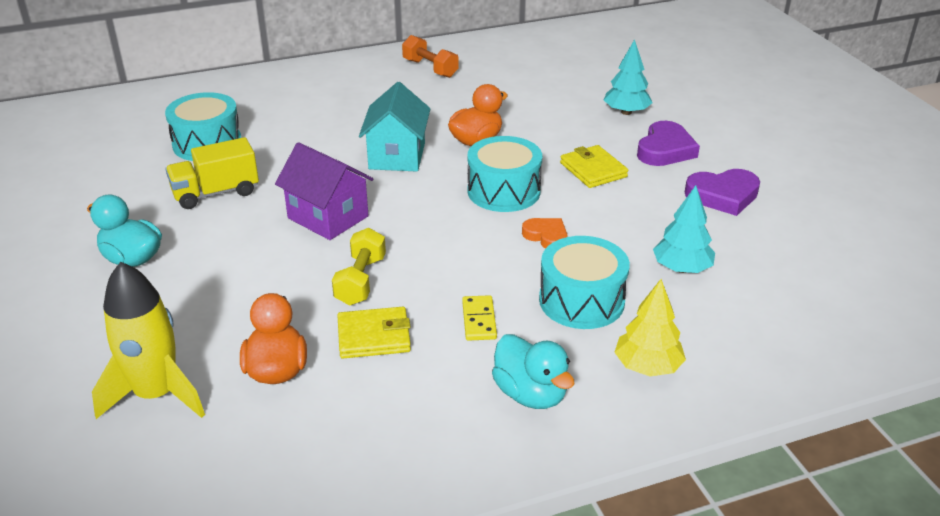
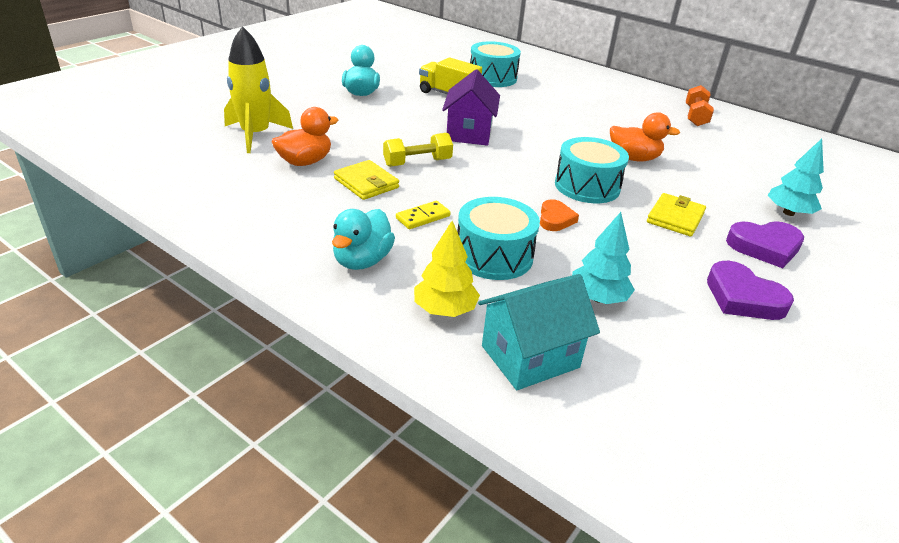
camera: 55 degrees right, 0 degrees up
(397, 156) = (569, 135): turquoise house -> turquoise house (530, 357)

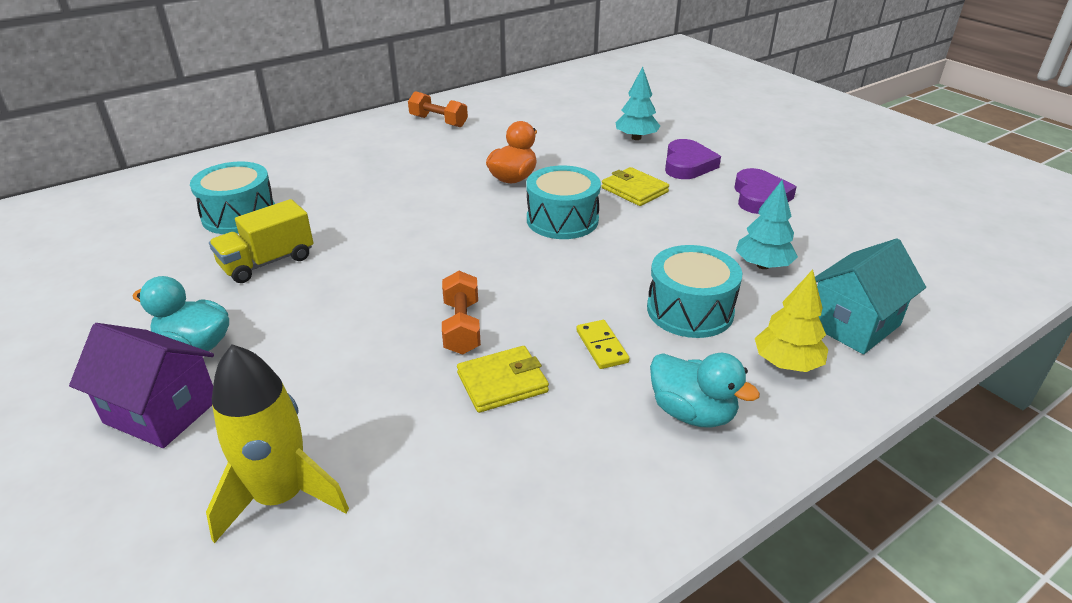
camera: 70 degrees left, 0 degrees up
(305, 162) = (412, 440): orange duck -> none
(417, 162) = (462, 327): yellow dumbbell -> orange dumbbell
(469, 133) = (399, 269): purple house -> purple house (161, 411)
(530, 357) = (853, 324): turquoise house -> turquoise house turned 60 degrees clockwise
(555, 219) = (624, 255): orange heart -> none
(743, 297) = (760, 197): purple heart -> purple heart turned 60 degrees counterclockwise

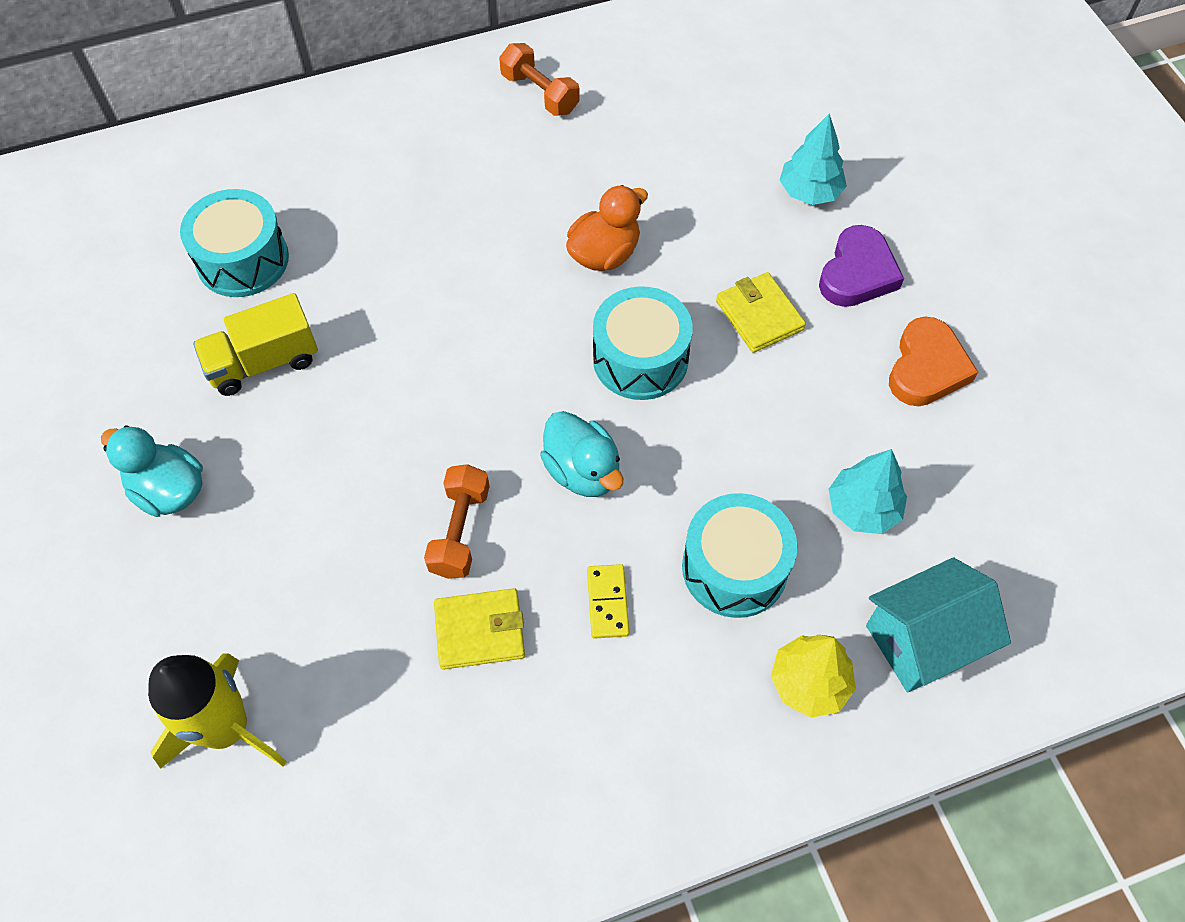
camera: 15 degrees right, 25 degrees up
(161, 411) = (126, 583): purple house -> none
(692, 413) = (668, 728): turquoise duck -> turquoise duck (582, 471)
(760, 197) = (926, 368): purple heart -> orange heart

